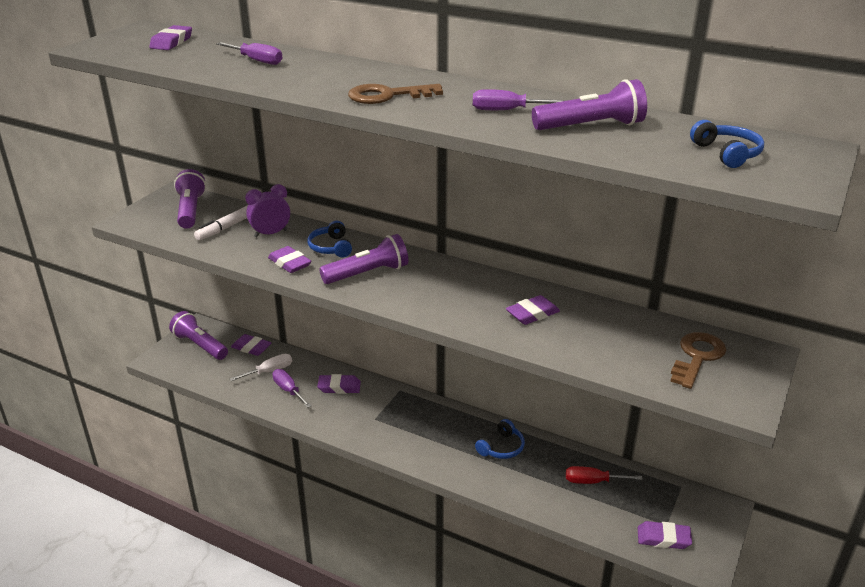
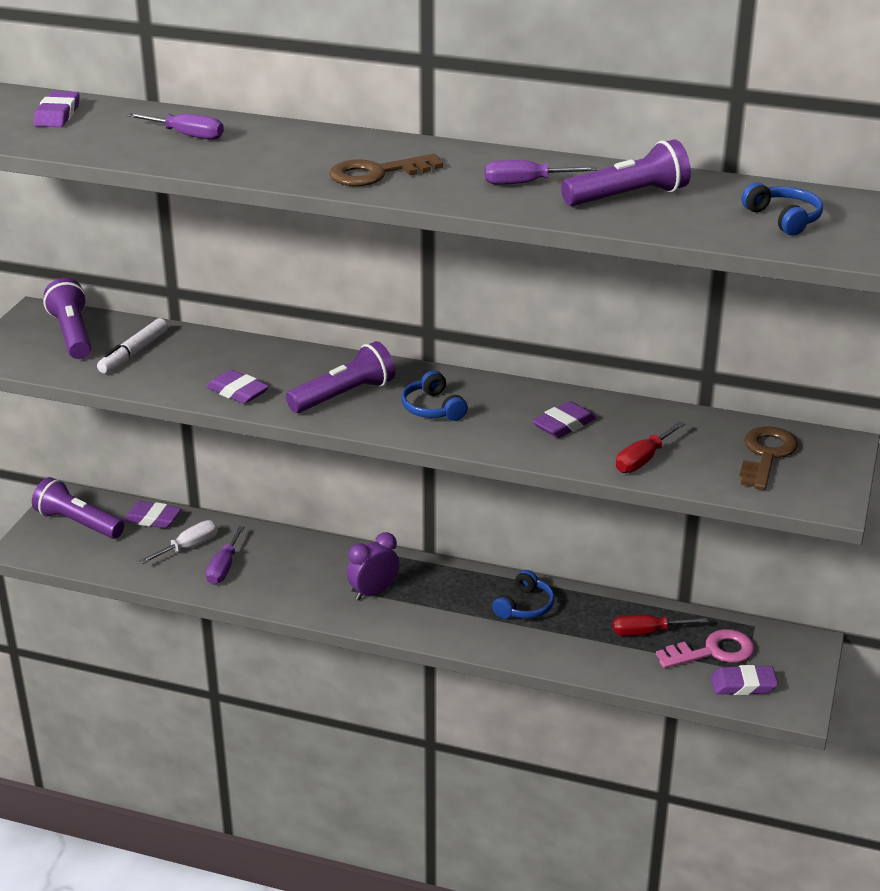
camera: 10 degrees left, 0 degrees up
(270, 233) = (196, 356): purple clock -> purple clock (373, 592)
(288, 390) = (224, 568): purple screwdriver -> purple screwdriver turned 120 degrees counterclockwise
(331, 247) = (284, 367): blue headphones -> blue headphones (433, 408)
(339, 387) = (291, 556): purple eraser -> none
(591, 350) = (643, 460): none -> red screwdriver
(643, 505) = (713, 651): none -> pink key

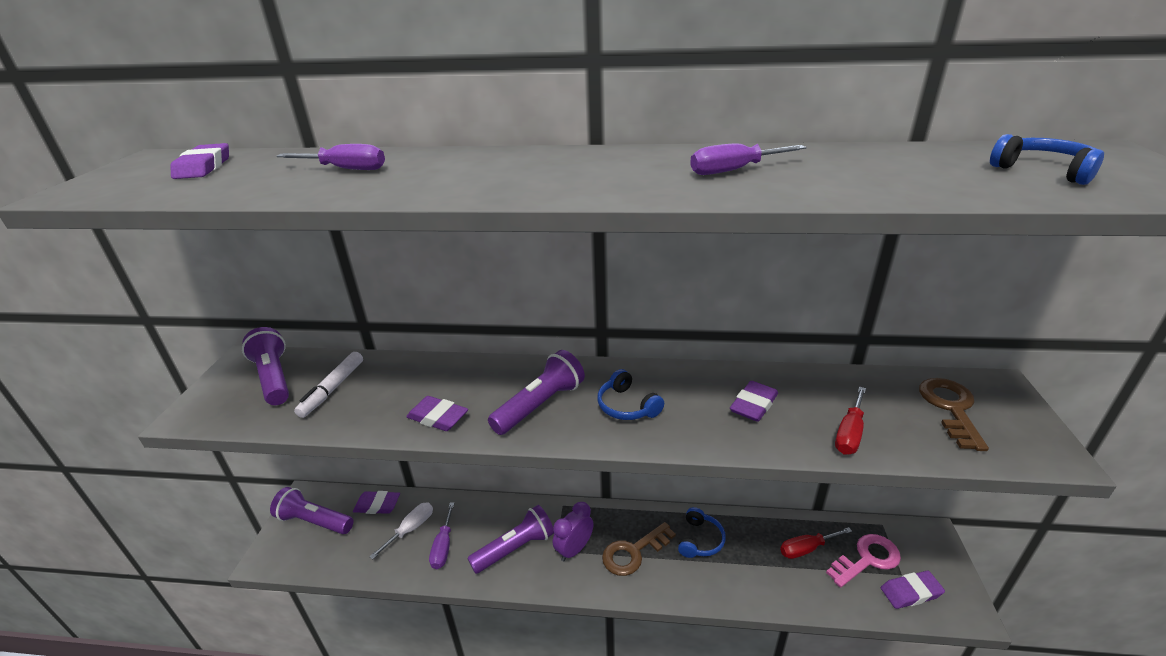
camera: 10 degrees left, 0 degrees up
(376, 174) = (566, 180): brown key -> brown key (633, 552)
(628, 197) = (854, 170): purple flashlight -> purple flashlight (515, 548)

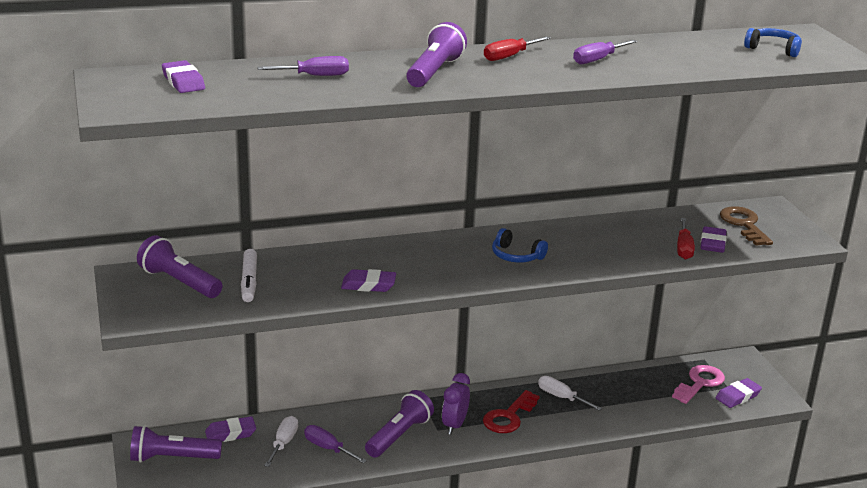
camera: 25 degrees left, 5 degrees down
(443, 546) = (328, 448): purple screwdriver -> purple screwdriver turned 150 degrees clockwise
(540, 405) = (446, 265): purple flashlight -> purple flashlight (434, 72)
(633, 552) = (508, 417): brown key -> red key
(700, 540) = (561, 397): blue headphones -> white screwdriver
(753, 405) = (610, 242): purple eraser -> purple eraser (712, 243)
(806, 549) = (651, 386): red screwdriver -> red screwdriver (509, 56)

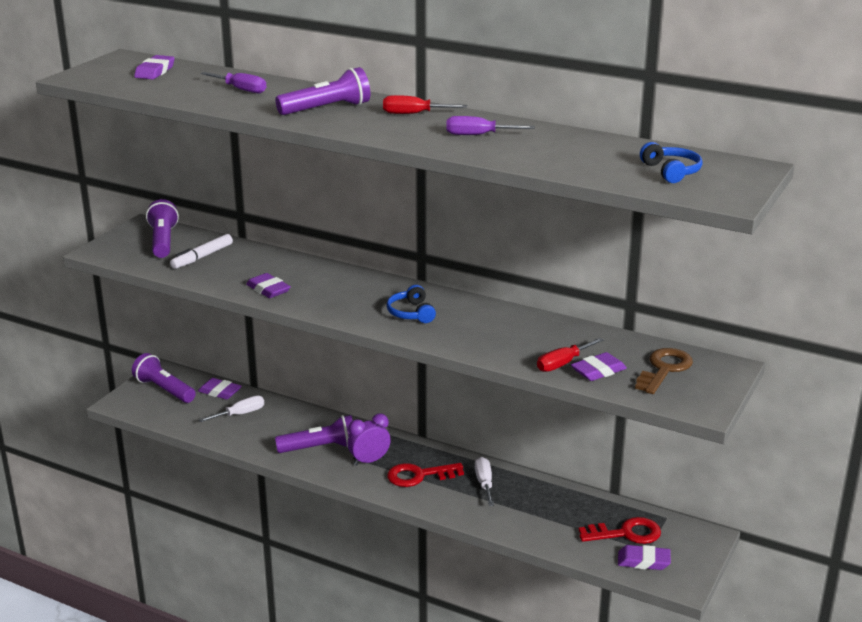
camera: 45 degrees right, 0 degrees up
(328, 448) = (261, 432): purple screwdriver -> none
(700, 383) = (626, 533): pink key -> red key

